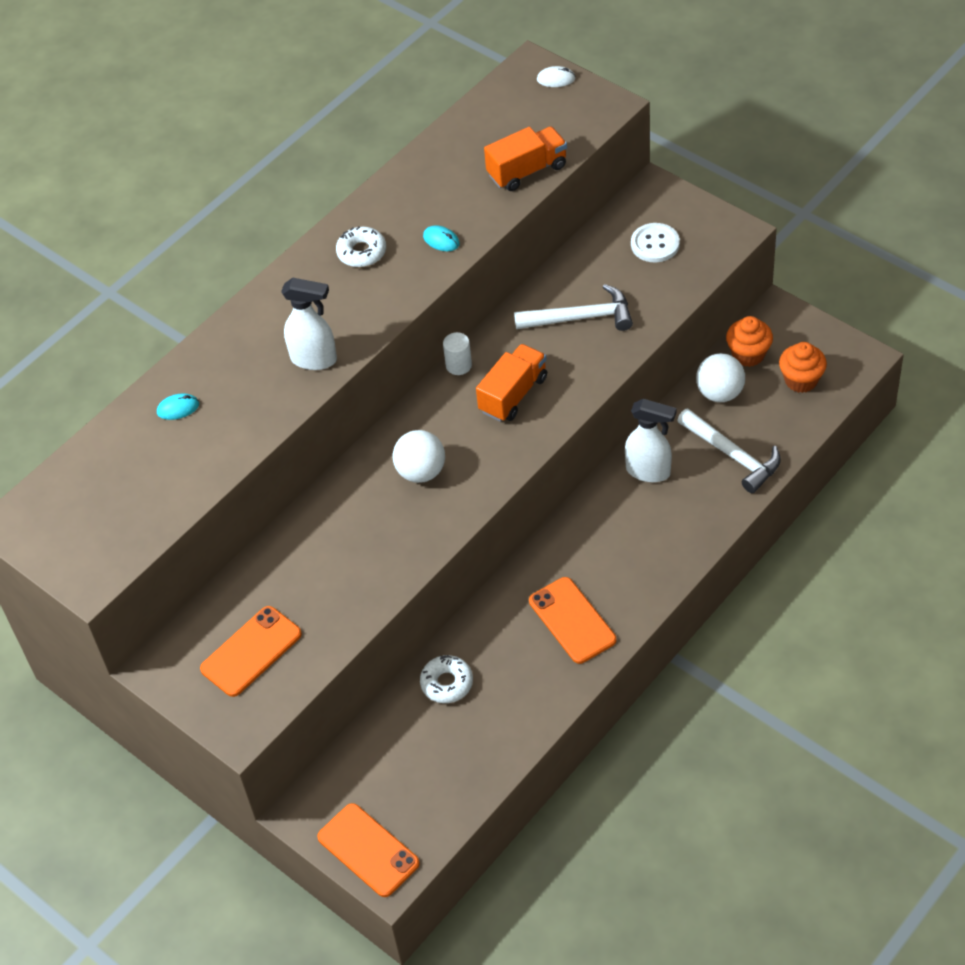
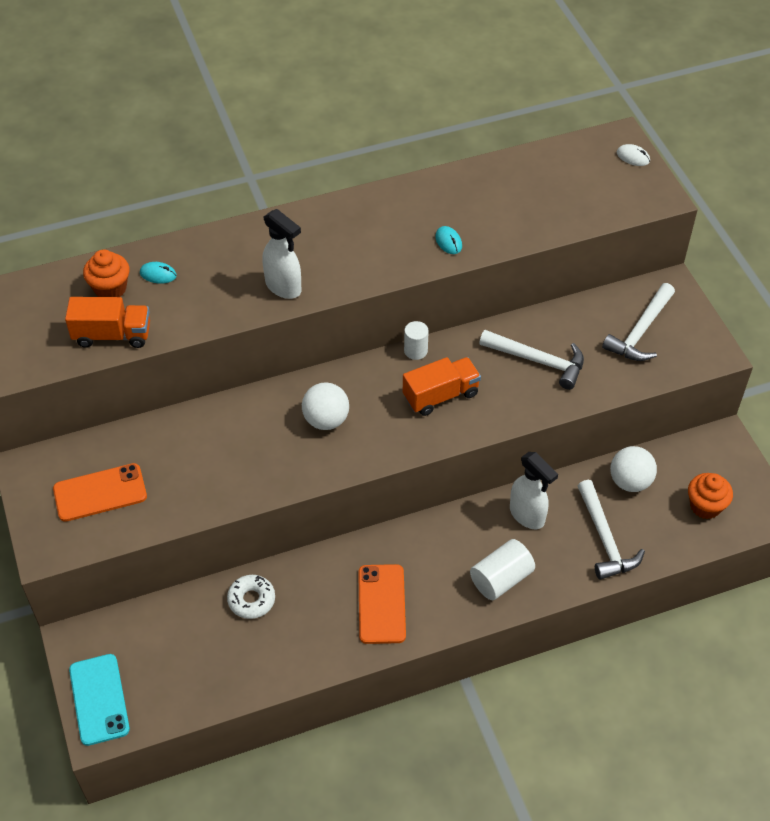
camera: 25 degrees right, 0 degrees up
(362, 252) = (381, 222): white donut -> none
(368, 850) = (99, 699): orange phone -> turquoise phone
(527, 171) = (556, 219): orange truck -> orange truck (112, 335)
(655, 244) = (640, 331): white button -> white hammer
(665, 540) = (501, 579): none -> white cylinder
(748, 354) = (675, 462): orange cupcake -> orange cupcake (110, 289)

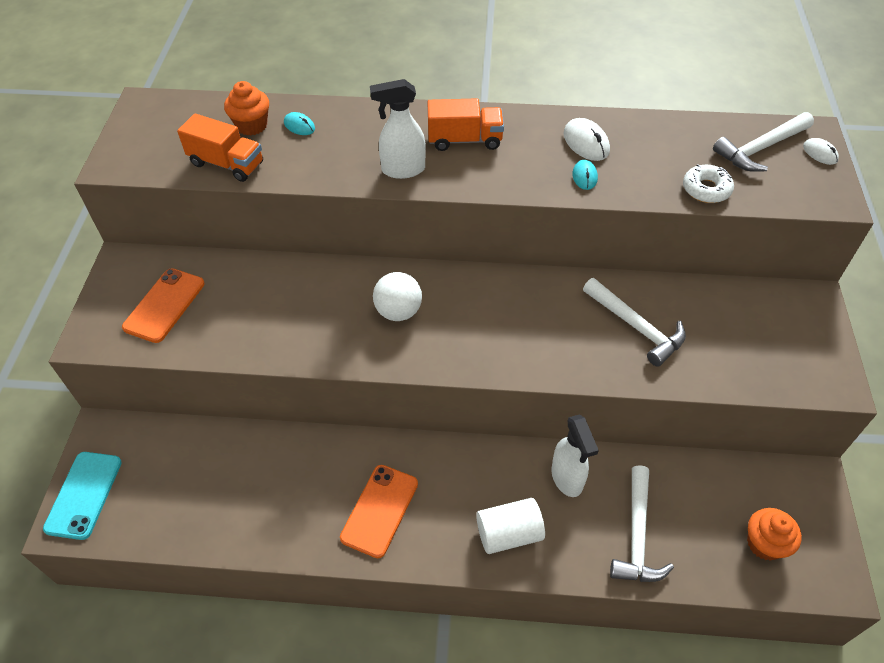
camera: 25 degrees right, 0 degrees up
(100, 493) = (164, 305): orange phone -> orange phone turned 75 degrees counterclockwise
(251, 600) = (265, 456): white donut -> white donut (706, 189)
(284, 287) = (402, 170): white spray bottle -> white spray bottle turned 105 degrees clockwise
(415, 351) = (518, 276): white cylinder -> none
(433, 208) = (586, 143): none -> white mouse
(440, 395) = (520, 327): orange truck -> orange truck (465, 140)
(630, 481) = (691, 485): white ball -> none
(640, 331) = (760, 333): white hammer -> white hammer (760, 148)

